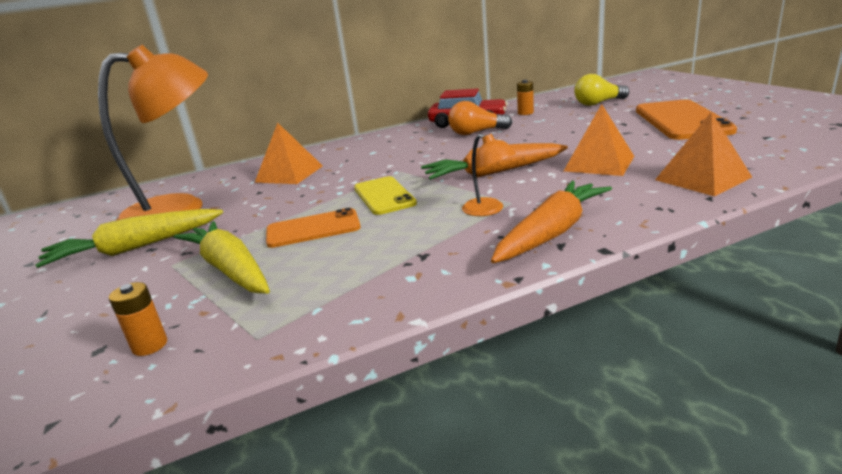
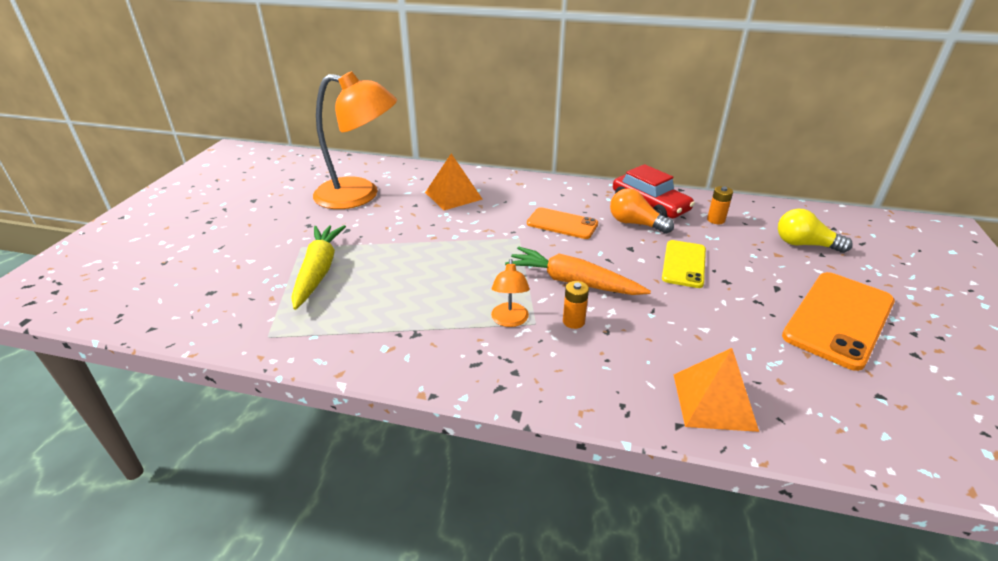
camera: 35 degrees right, 10 degrees up
(135, 248) = (303, 219): yellow carrot -> none
(150, 345) = (228, 305): orange battery -> orange battery (573, 321)
(313, 229) = (395, 264): orange phone -> orange phone (562, 224)
(384, 196) = (472, 259): yellow phone -> yellow phone (684, 264)
(552, 232) = (512, 372): orange carrot -> none
(599, 163) = (665, 325): orange pyramid -> none

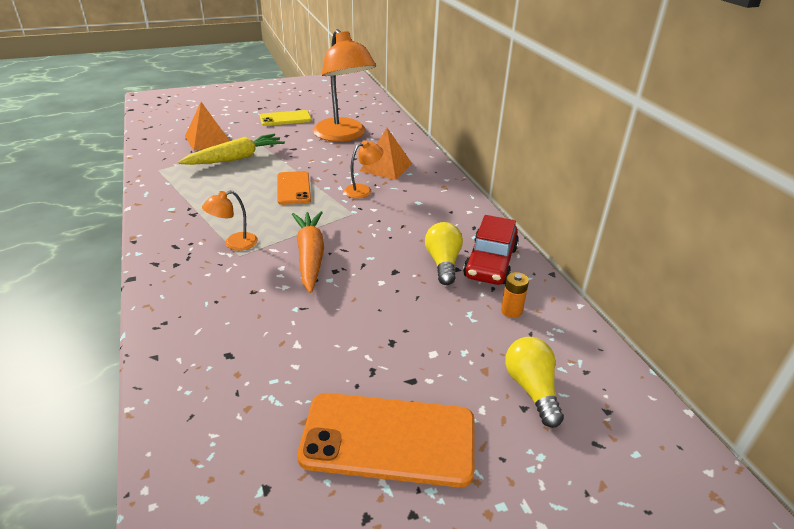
camera: 55 degrees right, 0 degrees up
(482, 220) = (363, 190): none -> orange lamp
(562, 224) = (398, 226): orange phone -> orange phone (293, 188)
(573, 321) = (254, 272): orange battery -> none
(635, 224) = (443, 263): orange light bulb -> yellow light bulb
(684, 264) = (397, 308): yellow phone -> yellow phone (285, 119)
(714, 401) = (193, 370): orange pyramid -> orange pyramid (207, 139)

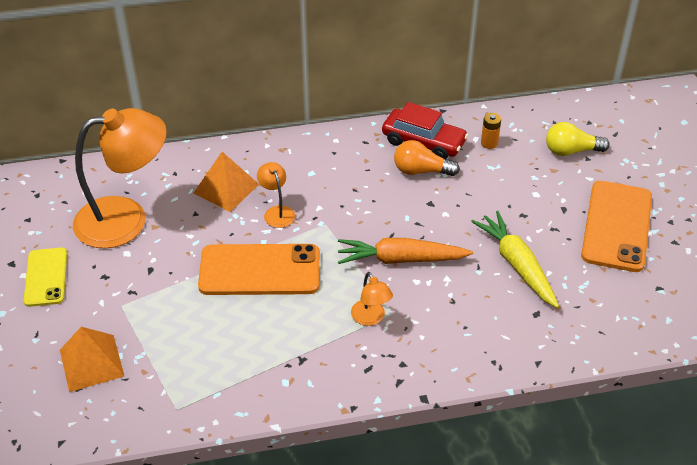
camera: 80 degrees left, 10 degrees up
(235, 158) = (164, 327): yellow carrot -> yellow carrot (517, 265)
(293, 188) = (260, 270): orange phone -> orange phone, size x1.64
(443, 263) = (421, 171): yellow light bulb -> orange light bulb

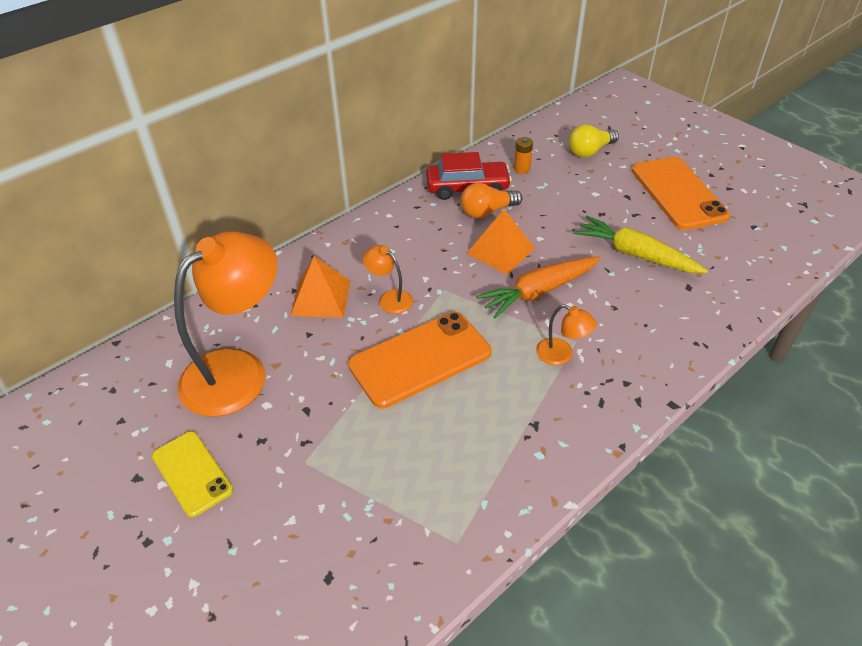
camera: 30 degrees left, 0 degrees up
(91, 363) = (321, 542): orange pyramid -> orange pyramid (500, 251)

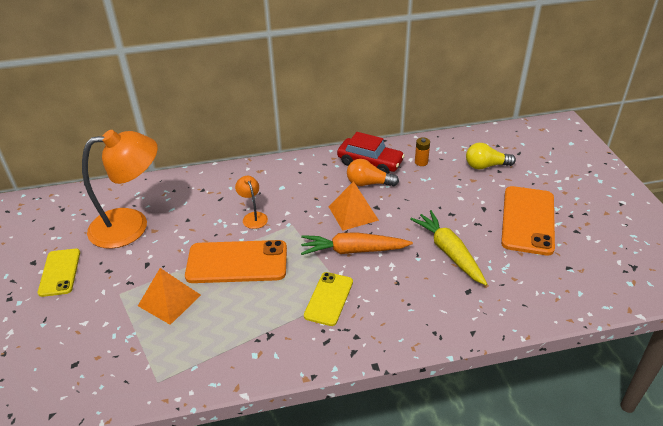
camera: 30 degrees right, 5 degrees down
(321, 298) = (213, 200): orange pyramid -> orange pyramid (169, 300)
(561, 355) = (329, 298): orange lamp -> yellow phone

